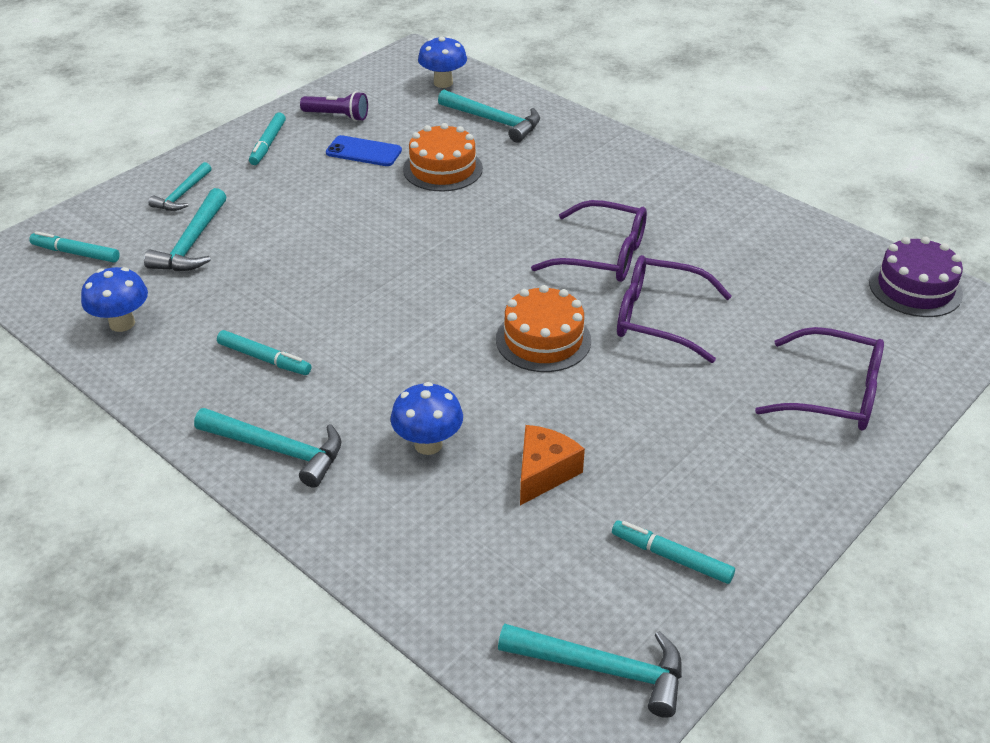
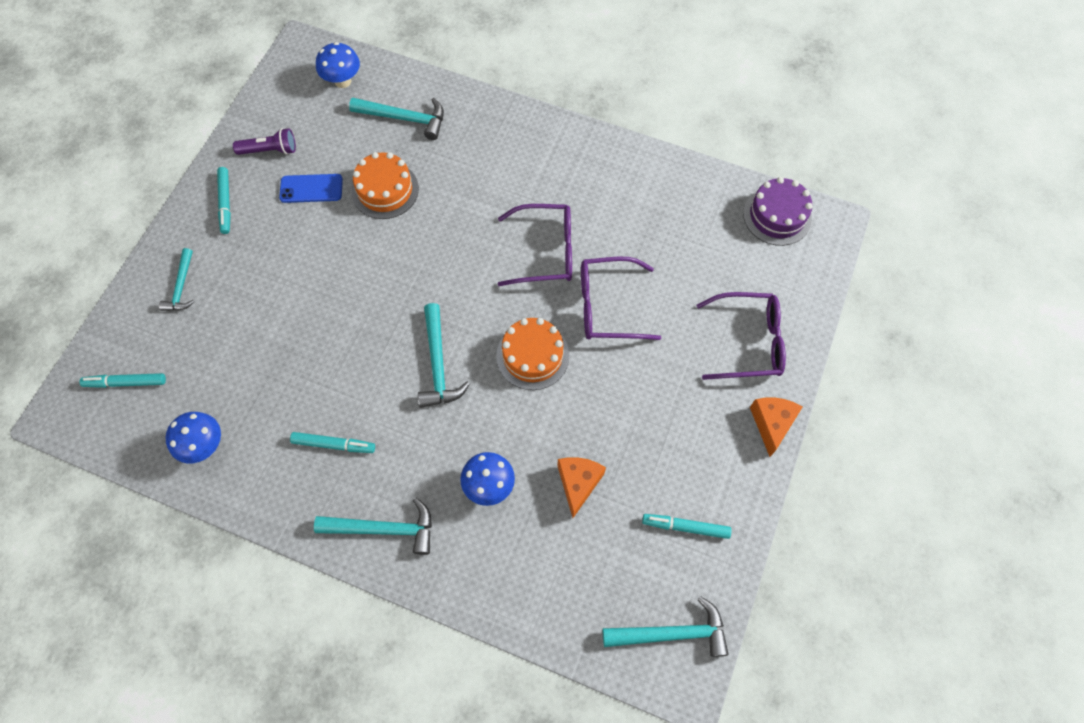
camera: 20 degrees left, 25 degrees up
(192, 243) = (217, 340): turquoise hammer -> turquoise hammer (438, 364)
(837, 482) = (771, 424): none -> orange cheese

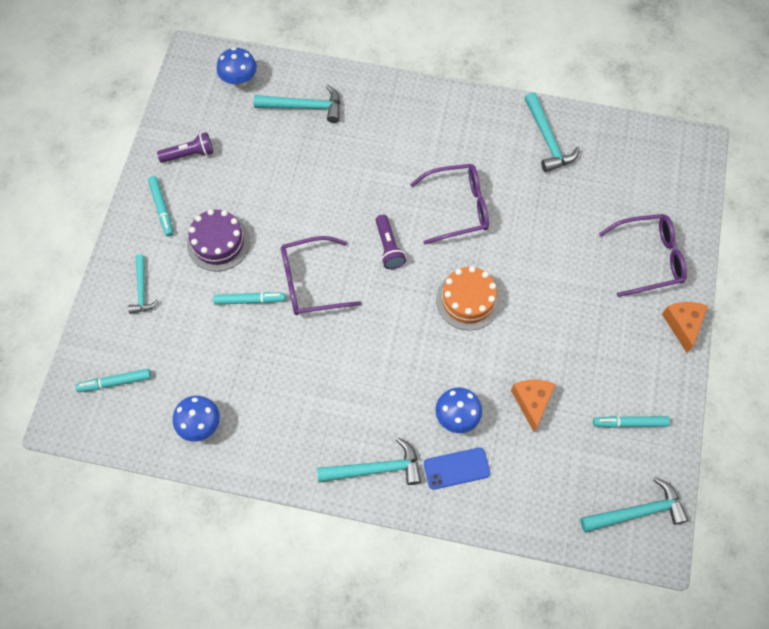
camera: 10 degrees left, 0 degrees up
(311, 188) = (236, 183): blue phone -> blue phone (456, 468)
(334, 444) = (314, 405): turquoise marker -> turquoise marker (250, 300)
(385, 190) = (303, 174): orange cake -> none
(438, 364) = (388, 321): turquoise hammer -> turquoise hammer (547, 139)
(458, 283) = (388, 247): none -> purple flashlight
(607, 306) = (522, 247): purple glasses -> purple glasses (310, 282)
(777, 216) = (650, 145): purple cake -> purple cake (218, 243)

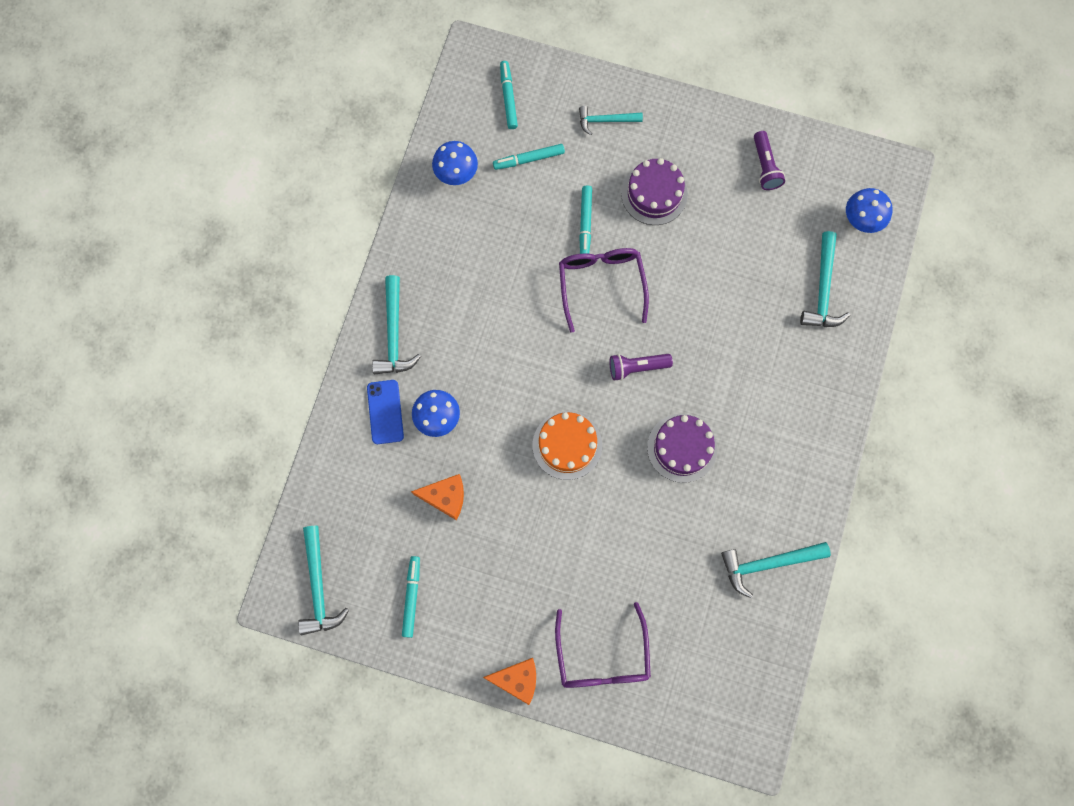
camera: 95 degrees right, 10 degrees up
(161, 208) = (699, 139): turquoise marker -> turquoise marker (528, 159)
(458, 207) = (682, 448): purple glasses -> purple cake

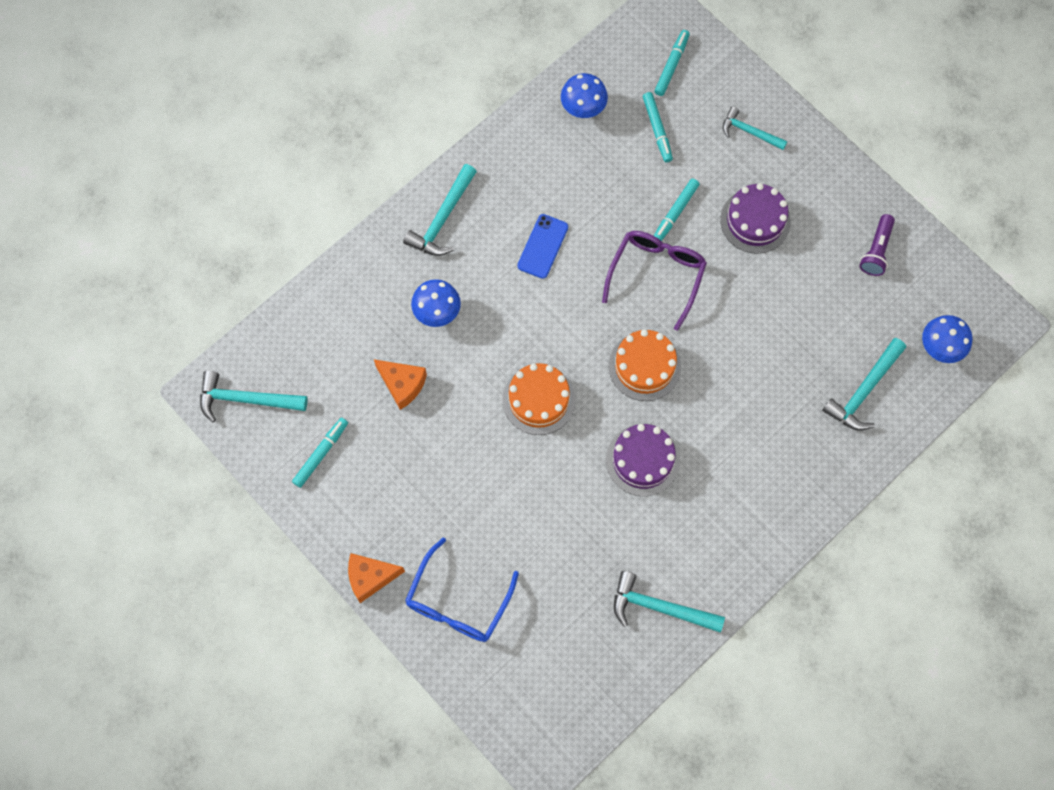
camera: 30 degrees right, 5 degrees down
(319, 587) = (246, 399): turquoise hammer -> turquoise hammer turned 75 degrees clockwise
(385, 412) = (394, 282): blue phone -> blue phone (542, 246)
(517, 679) = (370, 577): orange cheese -> orange cheese turned 135 degrees clockwise
(528, 159) = (657, 129): turquoise marker -> turquoise marker turned 120 degrees counterclockwise
(602, 656) = (458, 602): purple glasses -> blue glasses
(637, 367) = (644, 366): purple flashlight -> orange cake

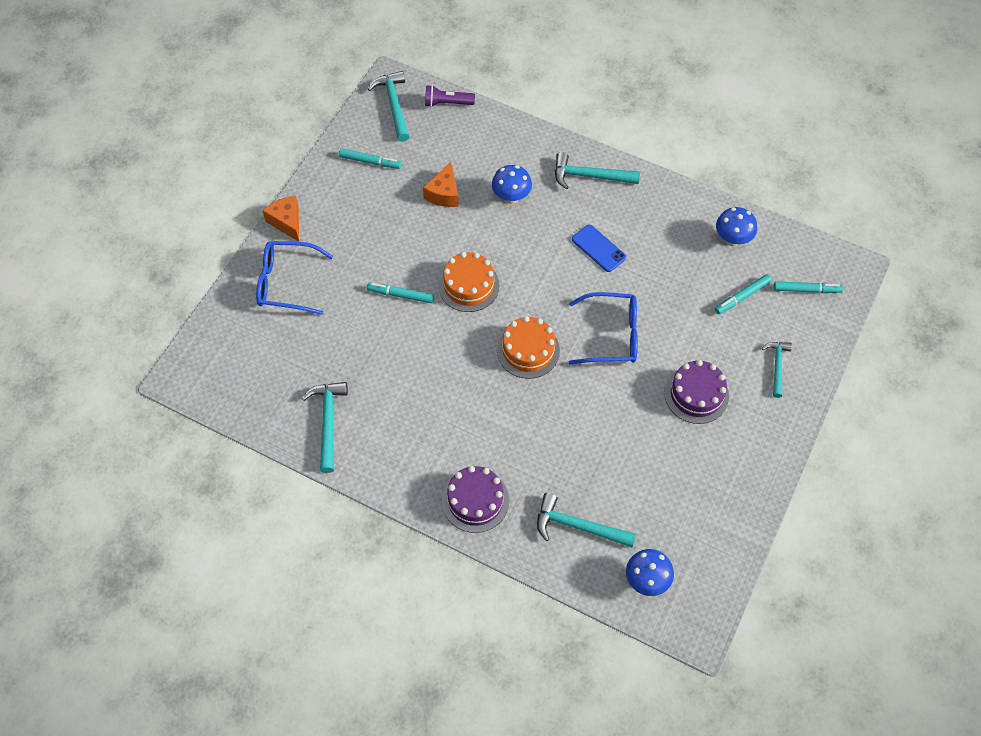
camera: 70 degrees right, 10 degrees down
(542, 246) = (598, 248): blue phone -> blue phone turned 45 degrees clockwise
(642, 460) = (447, 373): purple cake -> purple cake (475, 500)
(656, 275) = (612, 335): purple glasses -> blue glasses
(675, 213) = (673, 332): turquoise marker -> turquoise marker (401, 295)
(876, 250) = (716, 500): purple flashlight -> purple flashlight (447, 103)

